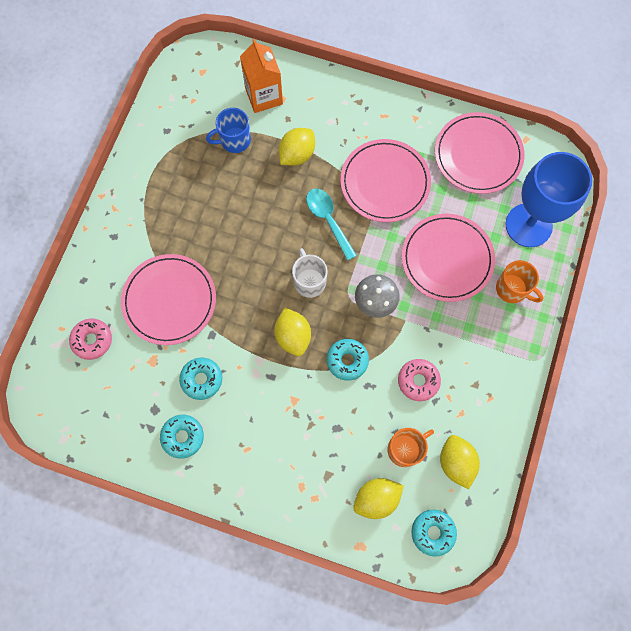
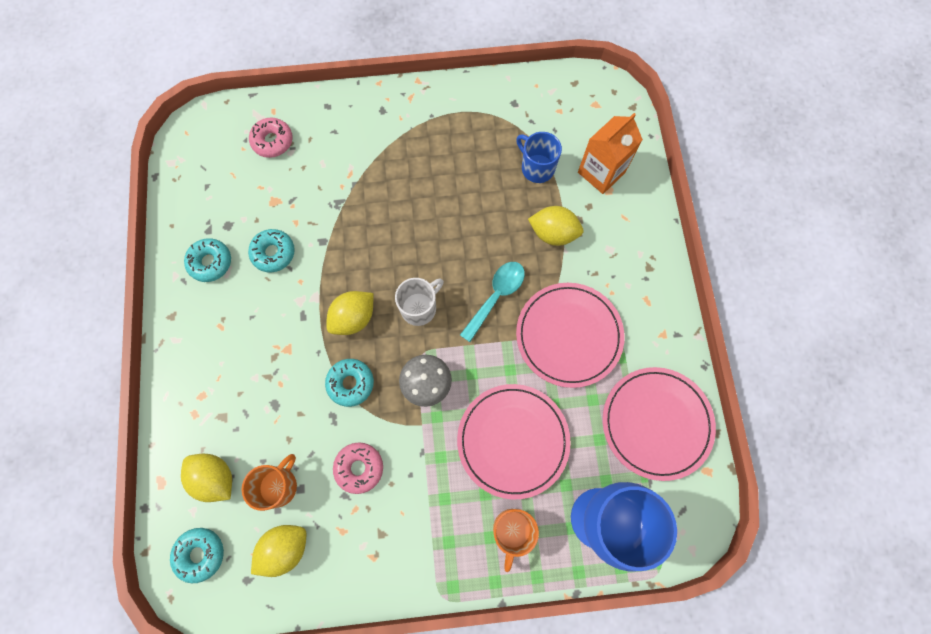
camera: 65 degrees right, 0 degrees up
(169, 300) = (340, 188): pink plate -> none
(405, 449) = (279, 485): orange mug -> orange mug turned 90 degrees counterclockwise

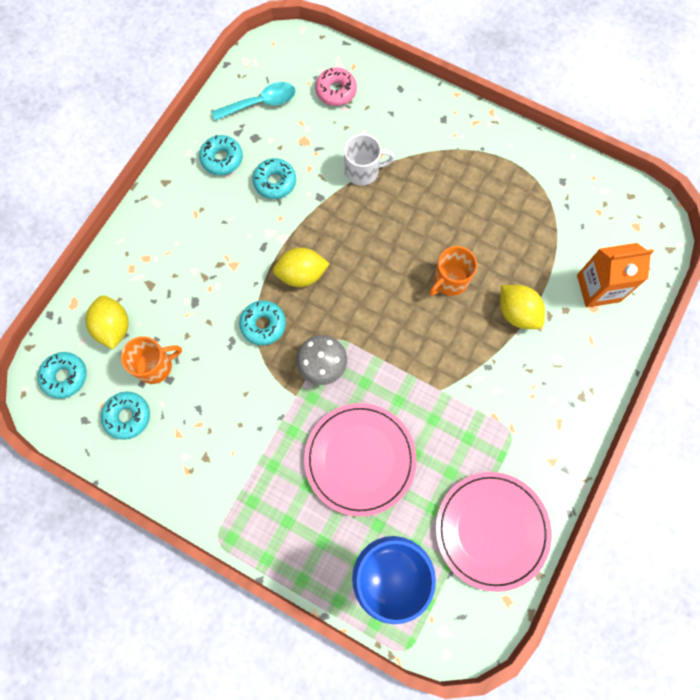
camera: 35 degrees right, 0 degrees up
(285, 548) = (128, 416): yellow lemon -> turquoise donut
(359, 468) = (224, 395): pink donut -> none
(419, 308) = (360, 301): white mug -> white mug (363, 171)
(496, 296) = (430, 333): turquoise spoon -> turquoise spoon (261, 103)
(512, 531) = (308, 529): orange mug -> orange mug (450, 281)
(537, 168) = (542, 248): blue mug -> none
(569, 335) = (468, 406): pink plate -> none

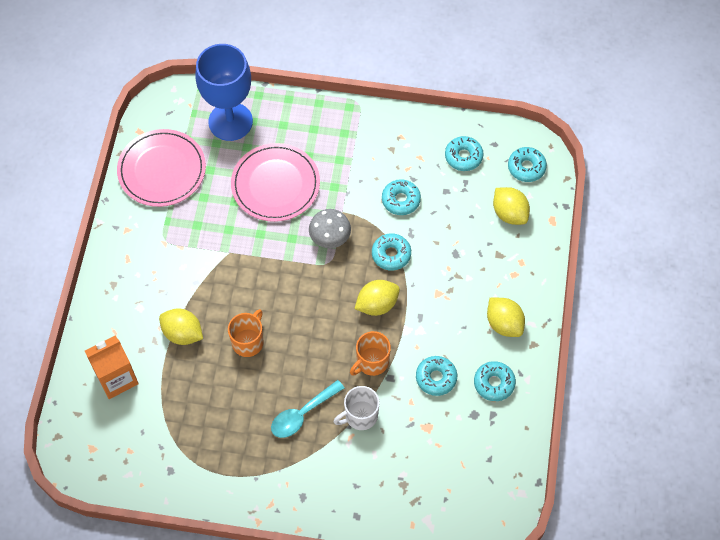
camera: 160 degrees right, 10 degrees down
(155, 366) = (461, 197): orange mug -> orange mug (371, 362)
(183, 211) = (504, 324): none -> yellow lemon
(224, 386) = (401, 200): none -> turquoise donut
(261, 103) = (485, 452): turquoise spoon -> turquoise spoon (302, 414)
(336, 91) = (418, 490): pink donut -> none

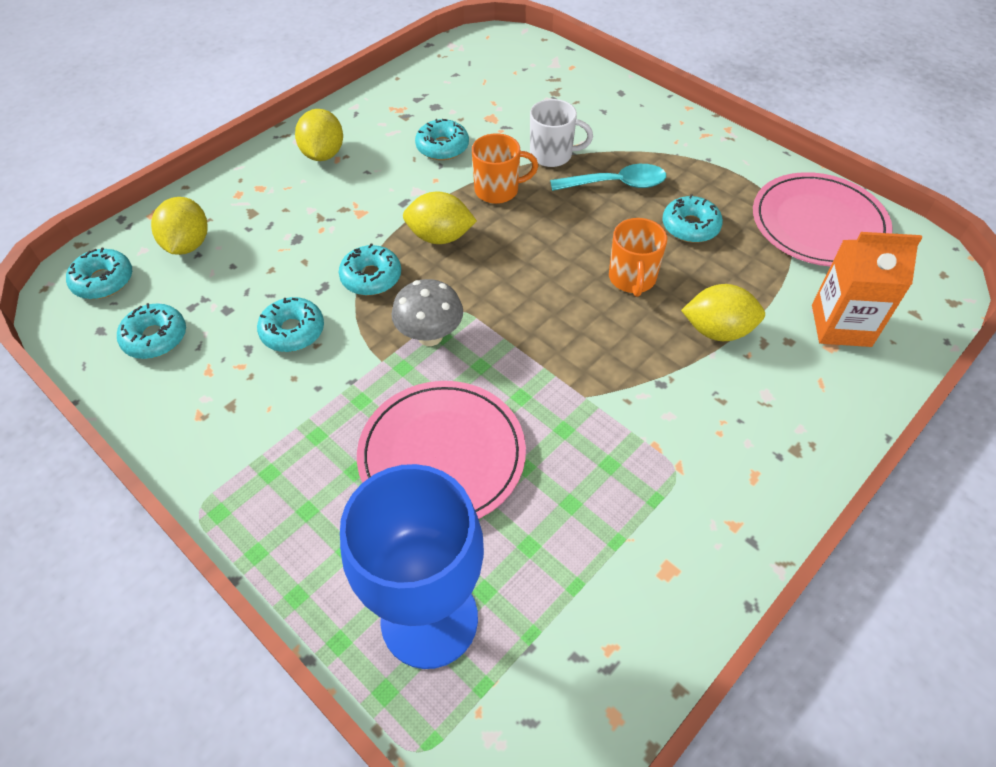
camera: 145 degrees left, 10 degrees down
(162, 170) = (614, 599): pink plate -> pink plate (818, 224)
(183, 333) = (717, 330): yellow lemon -> yellow lemon turned 60 degrees counterclockwise
(248, 341) = (632, 278): orange mug -> orange mug turned 60 degrees counterclockwise
(494, 383) = (389, 117): turquoise donut -> turquoise donut (690, 226)

